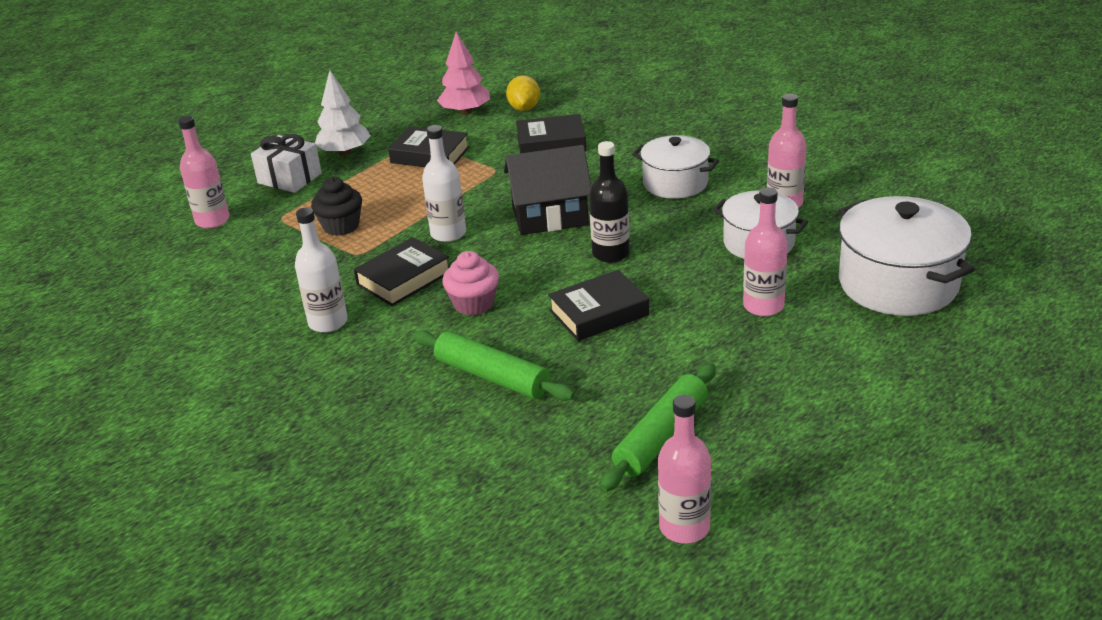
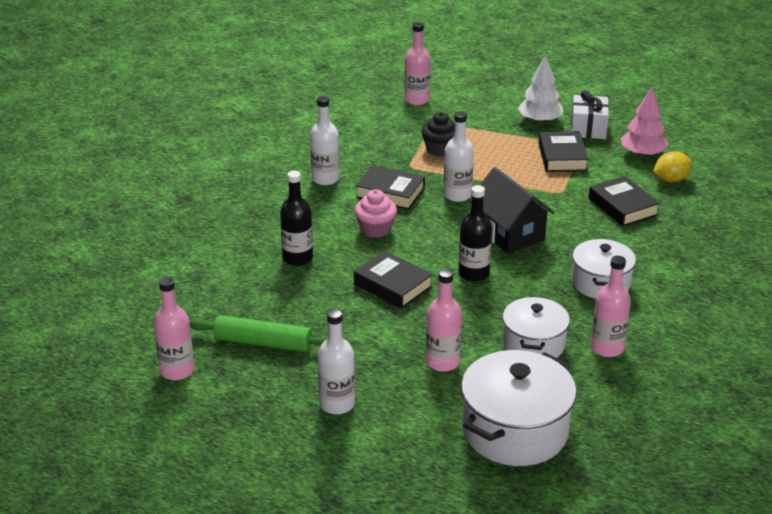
camera: 65 degrees right, 0 degrees up
(289, 178) = (488, 110): white gift -> white gift (588, 128)
(492, 376) = (298, 258): green rolling pin -> black bottle
(810, 396) = (337, 404): none -> white bottle

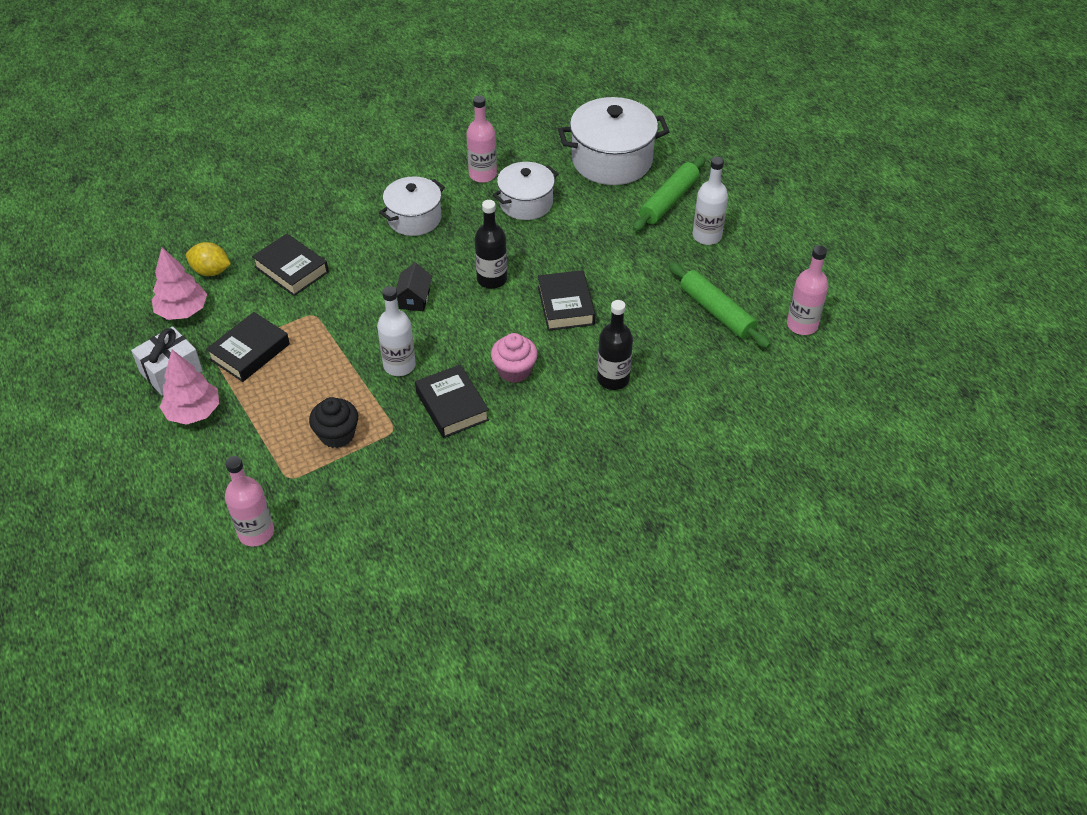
camera: 140 degrees left, 15 degrees up
(325, 179) = (489, 465): white bottle -> none
(410, 419) = (668, 200): none -> green rolling pin
(443, 362) = (602, 225): pink bottle -> none
(509, 233) = (414, 299): black house -> black house, size x0.53
(540, 121) = (193, 412): white tree -> pink tree
(622, 207) = (291, 269): black book -> black book turned 60 degrees counterclockwise

